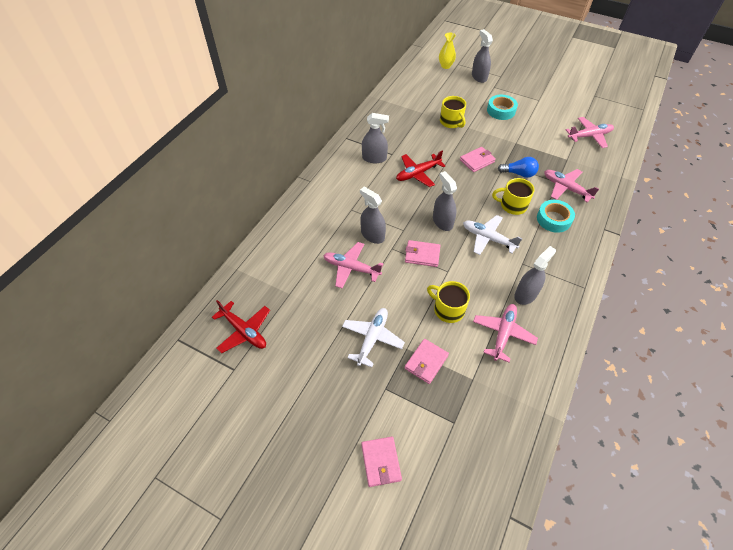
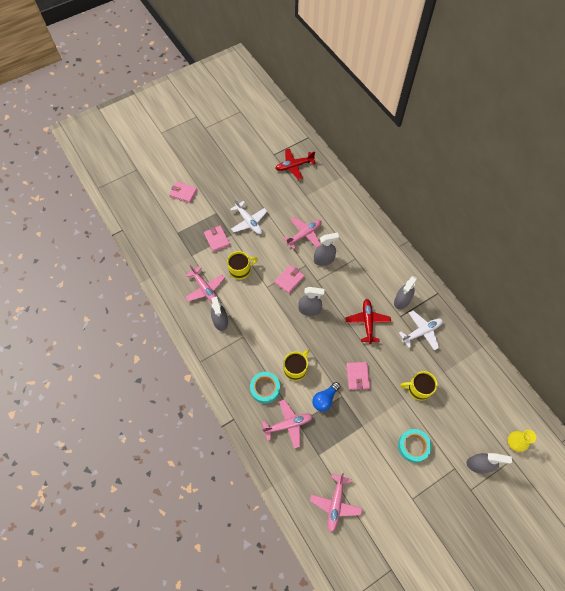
camera: 120 degrees right, 10 degrees up
(488, 238) = (277, 329): white plane -> white plane (421, 332)

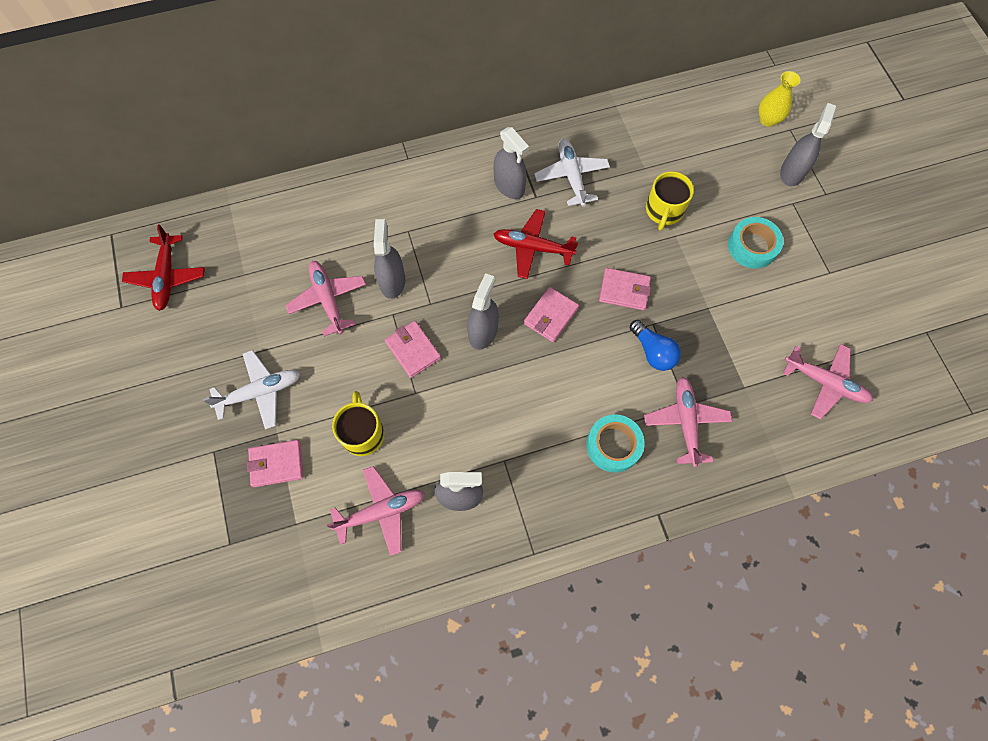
camera: 75 degrees left, 5 degrees up
(183, 193) = (133, 511): pink wallet -> pink wallet (550, 316)
(295, 369) = (588, 384): yellow mug -> none

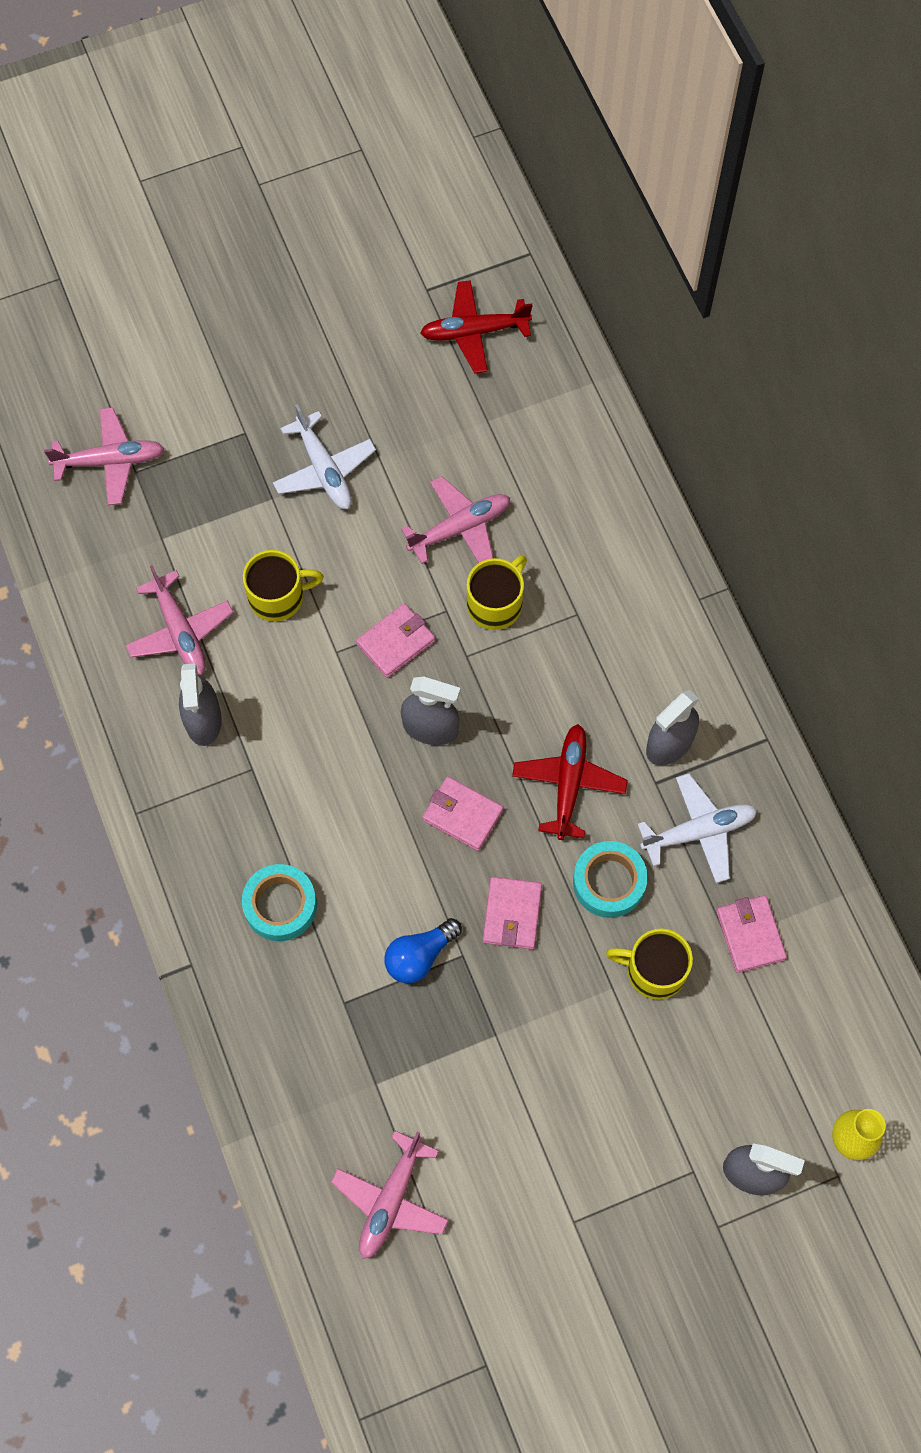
camera: 85 degrees right, 0 degrees up
(277, 464) = (233, 505): pink wallet -> pink wallet (750, 935)
(392, 281) = (495, 603): grey spray bottle -> yellow mug
(685, 422) = (319, 1000): pink plane -> pink plane (110, 461)
(752, 246) = (606, 1103): turquoise tape -> turquoise tape (609, 882)

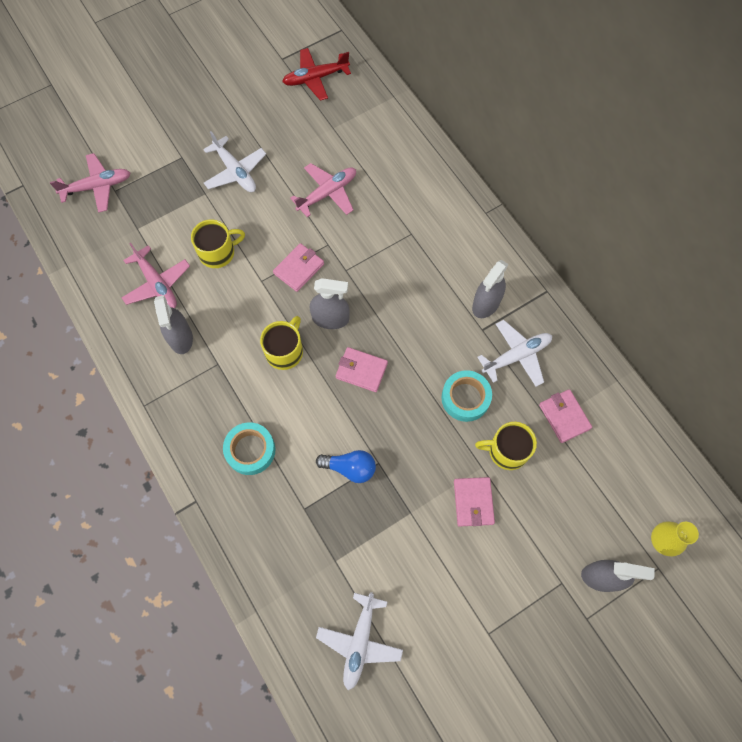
camera: 10 degrees left, 0 degrees up
(391, 1200) = (360, 642): pink plane -> white plane
(420, 956) = (350, 468): blue light bulb -> blue light bulb turned 120 degrees counterclockwise
(495, 603) = (358, 235): yellow mug -> yellow mug (285, 351)
(512, 914) = (406, 430): pink wallet -> pink wallet (473, 502)
(568, 783) = (426, 339): red plane -> none

